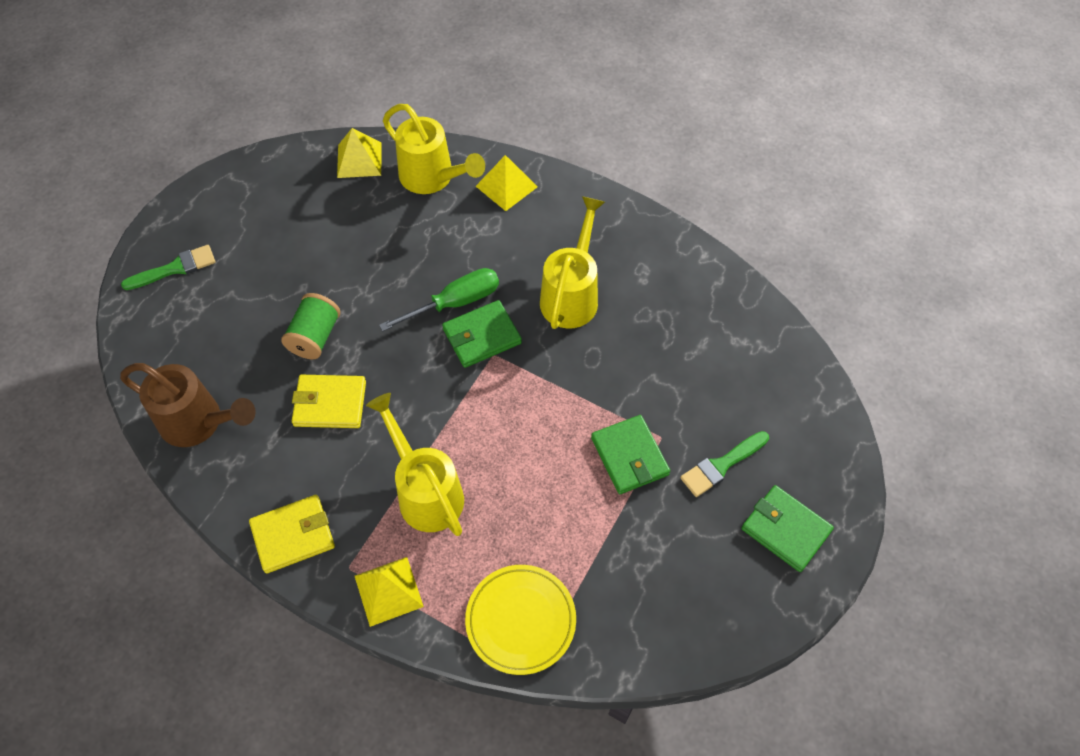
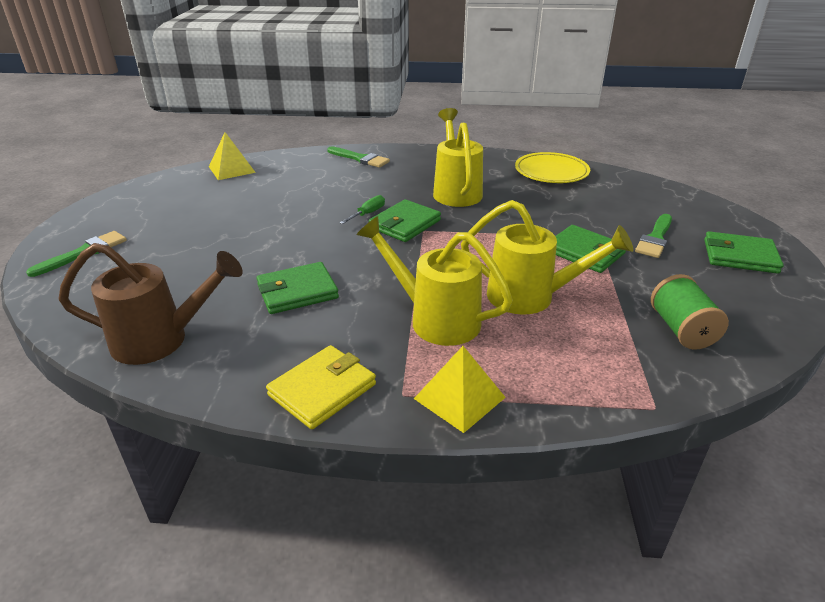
camera: 25 degrees left, 25 degrees down
(315, 336) = (254, 258): green spool -> green spool (681, 329)
(330, 404) = (297, 292): yellow wallet -> green wallet
(432, 178) = (299, 166): yellow watering can -> yellow watering can (530, 296)
(456, 302) = (368, 213): green screwdriver -> green screwdriver, size x0.56
(506, 186) = (360, 159): yellow pyramid -> green brush
(520, 620) = (606, 374): yellow plate -> yellow plate (551, 172)

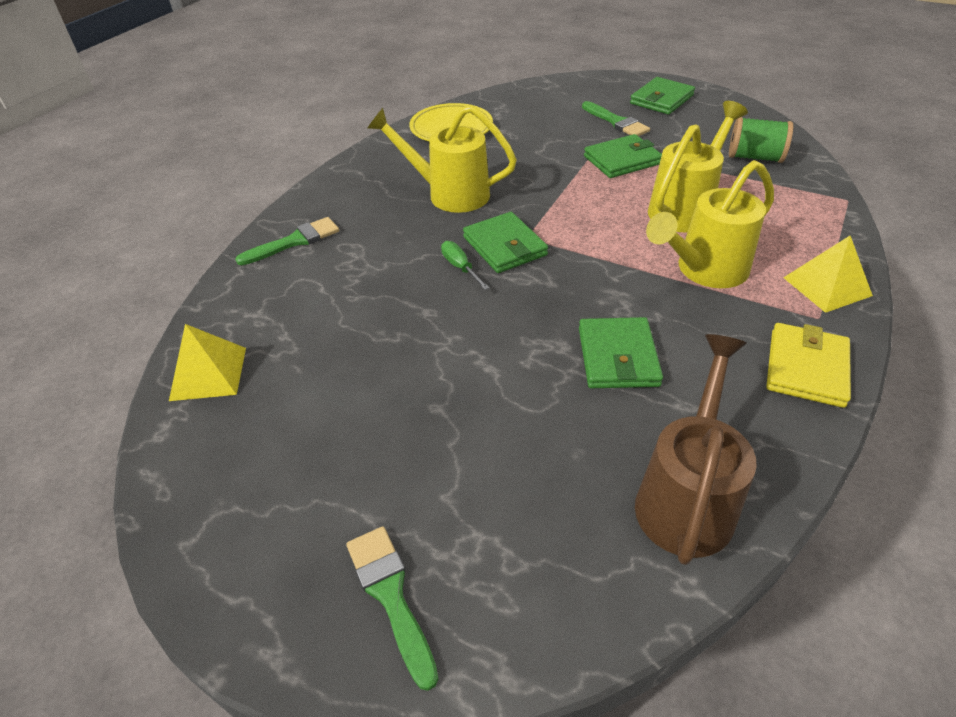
camera: 65 degrees left, 10 degrees up
(322, 390) = (806, 368): yellow wallet -> yellow wallet turned 45 degrees clockwise

